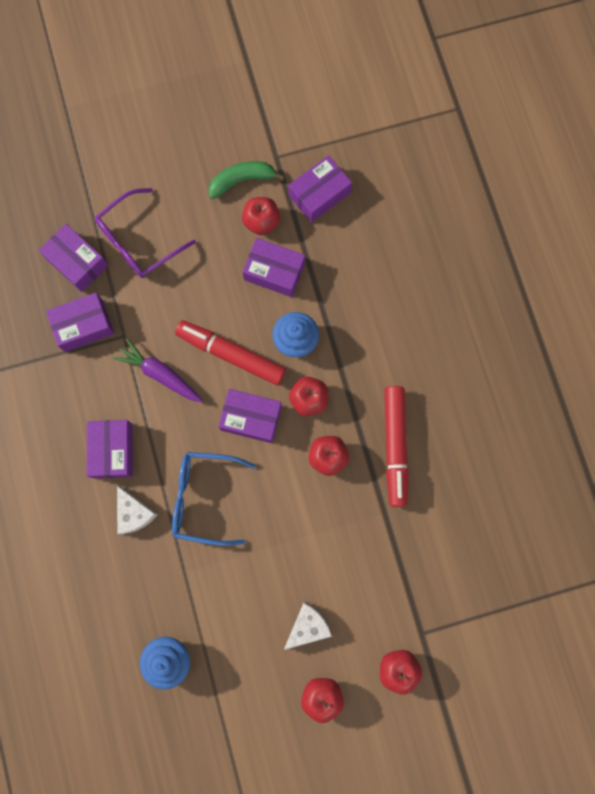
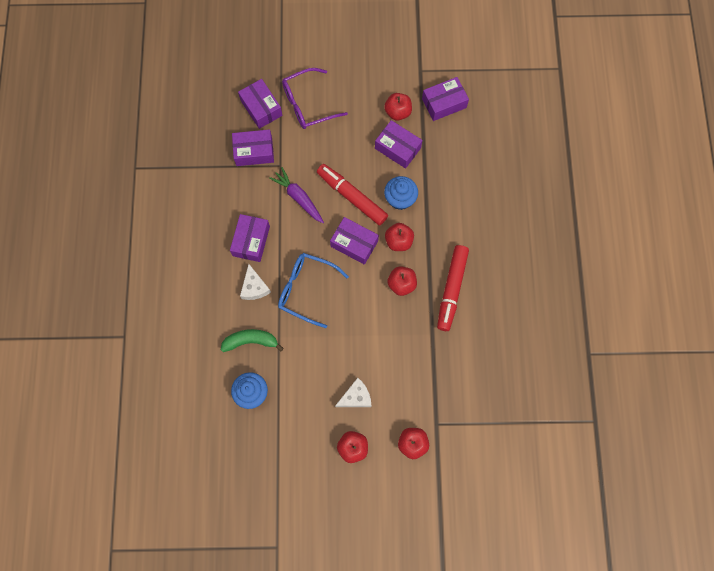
camera: 15 degrees right, 5 degrees down
(242, 181) = (391, 81): green banana -> green banana (251, 341)

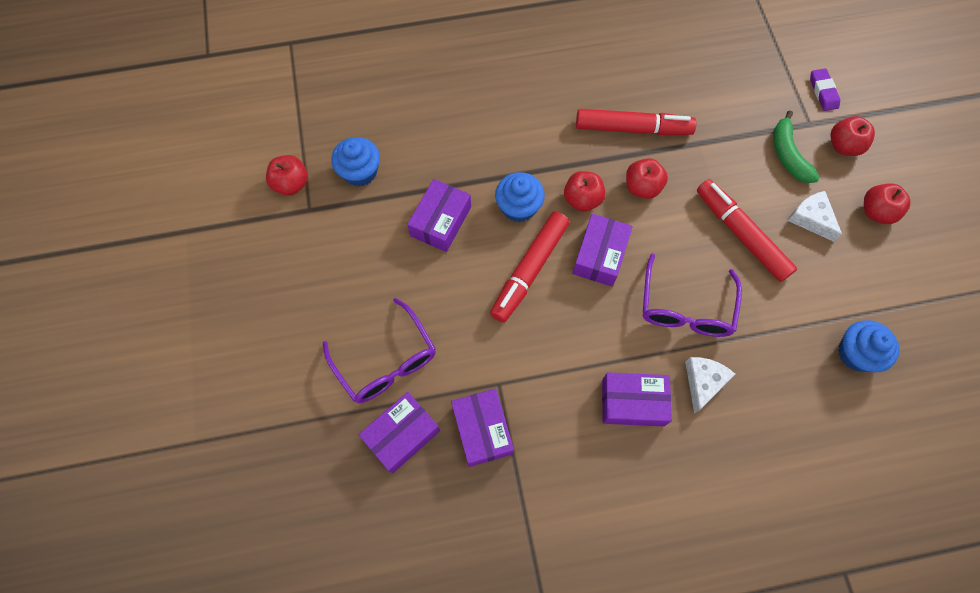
camera: 100 degrees left, 5 degrees down
(251, 341) = (784, 370): green banana -> green banana (788, 155)
(254, 287) = (703, 382): white cheese -> white cheese turned 45 degrees counterclockwise
(298, 198) = (547, 345): purple carrot -> none
(306, 289) = (685, 308): blue glasses -> purple glasses
(352, 342) = (741, 234): none -> red marker
(397, 112) = (382, 230): red apple -> red apple (291, 184)
(444, 103) = (360, 172): purple box -> blue cupcake
(464, 445) = (823, 92): none -> purple eraser

